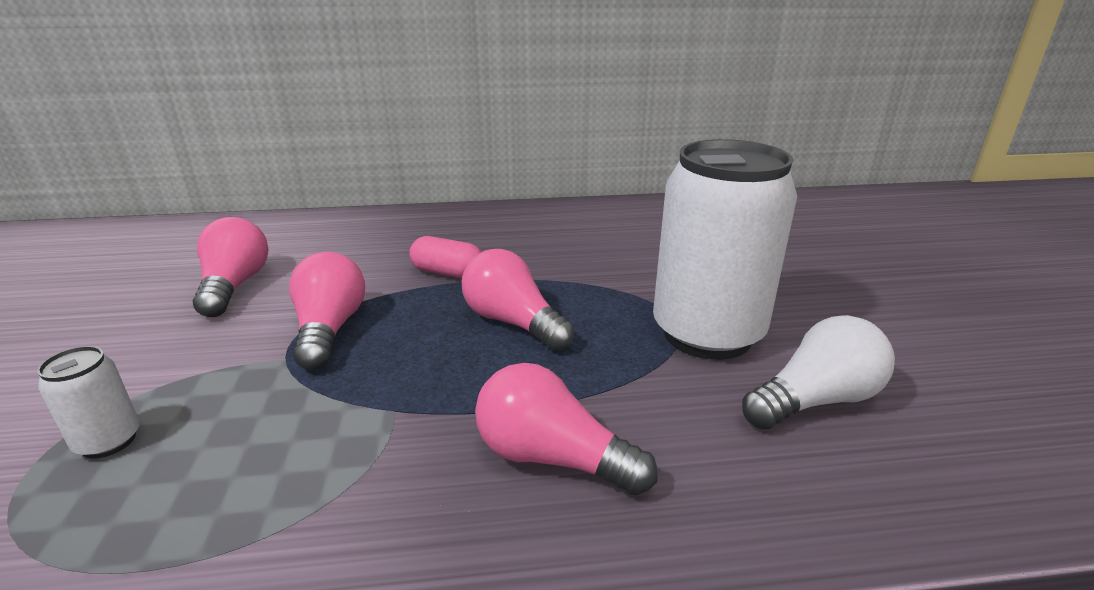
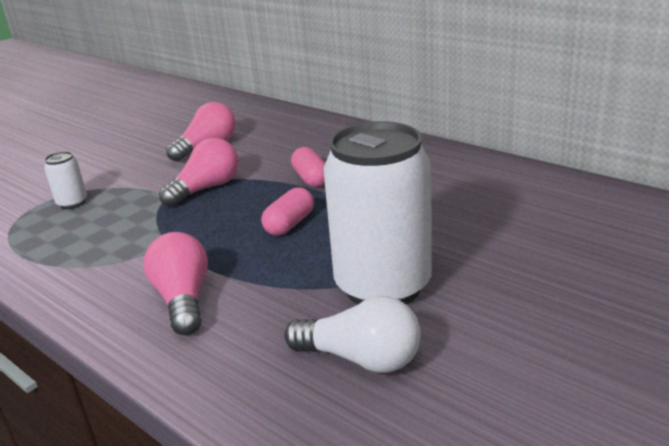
camera: 50 degrees right, 0 degrees up
(513, 322) = (290, 224): pink light bulb -> pink capsule

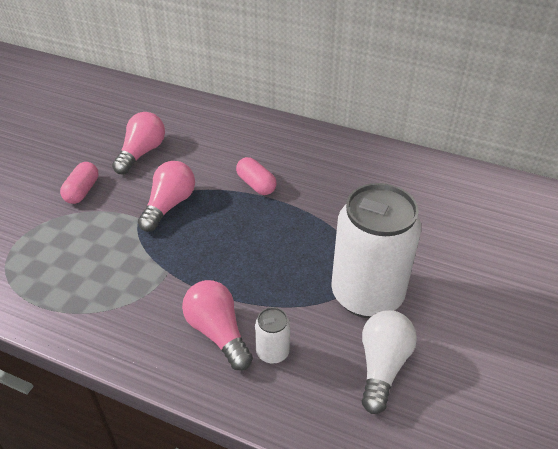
camera: 20 degrees left, 15 degrees up
(72, 203) = (50, 236): white can -> white can (272, 352)
(290, 224) = (264, 239): pink capsule -> pink capsule (82, 191)
(361, 358) = (382, 366): white light bulb -> white light bulb turned 75 degrees counterclockwise

